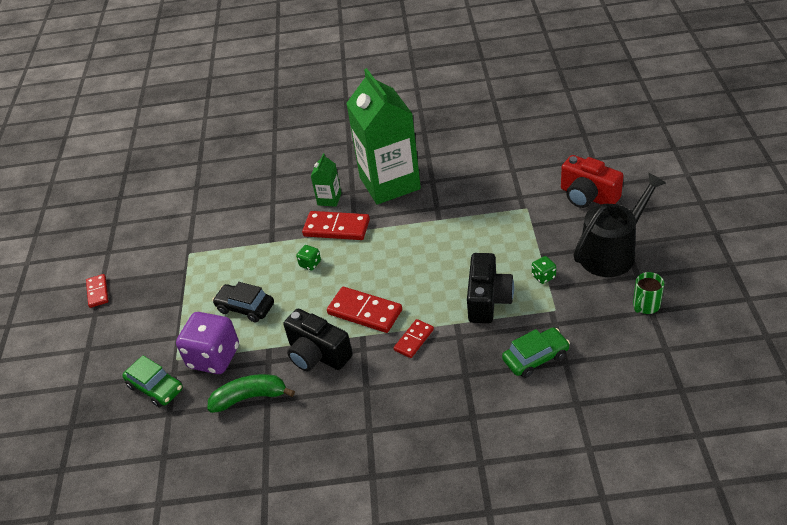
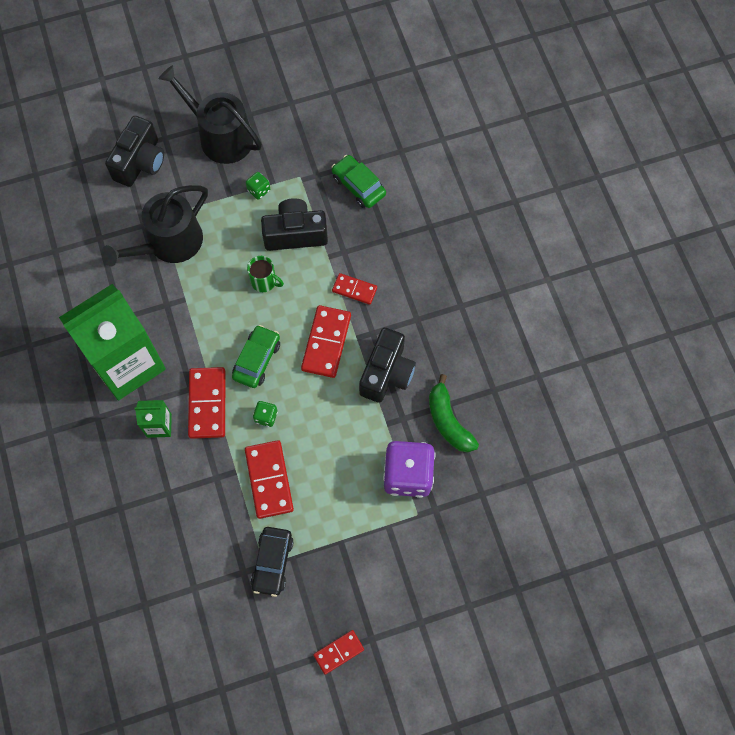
camera: 110 degrees left, 25 degrees up
(155, 387) = (455, 520): green car -> green car (257, 360)
(245, 307) = (338, 466): black car -> black car (272, 563)
(254, 261) = (269, 480): none -> red domino
(497, 212) = (169, 243): none -> black watering can
(588, 196) = (140, 162): red camera -> black camera
(645, 305) = (285, 107): green mug -> green mug (264, 281)

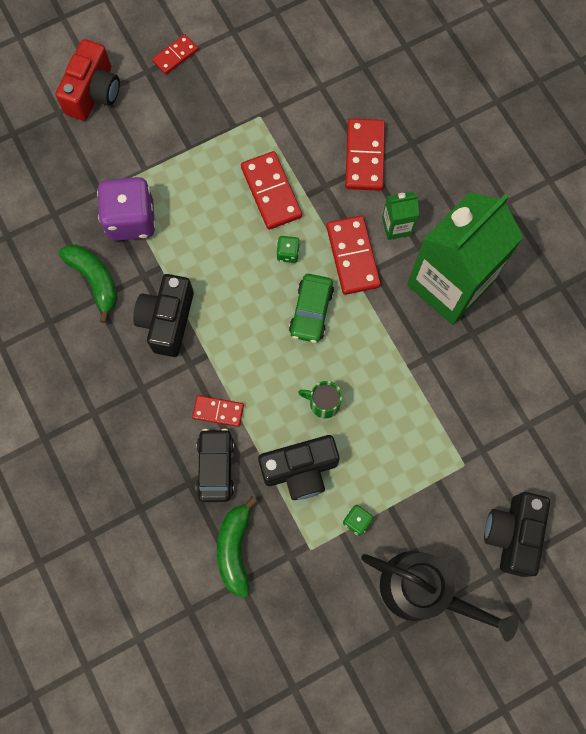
camera: 170 degrees right, 5 degrees up
(169, 243) = (445, 431): black watering can -> none
(272, 563) = (252, 119): black car -> black car (215, 467)
(326, 342) = (239, 343): red domino -> red domino (365, 156)
(358, 186) = (235, 549): green car -> green banana
(430, 622) = (93, 93): none -> red camera

